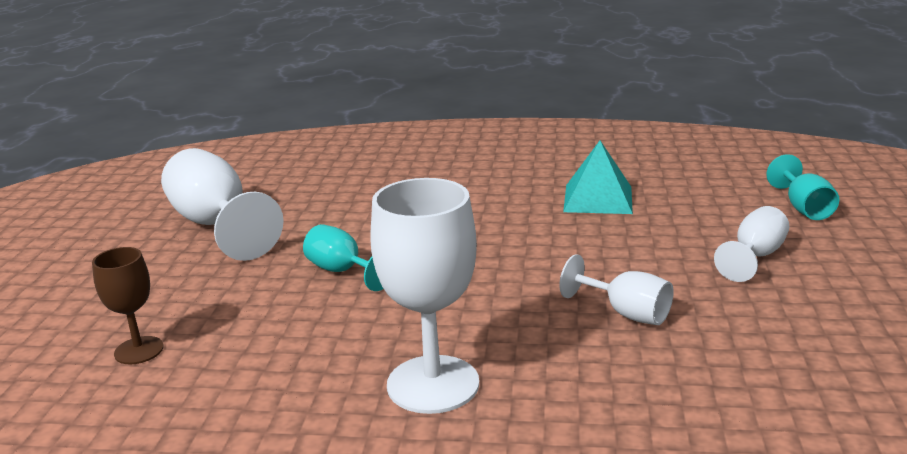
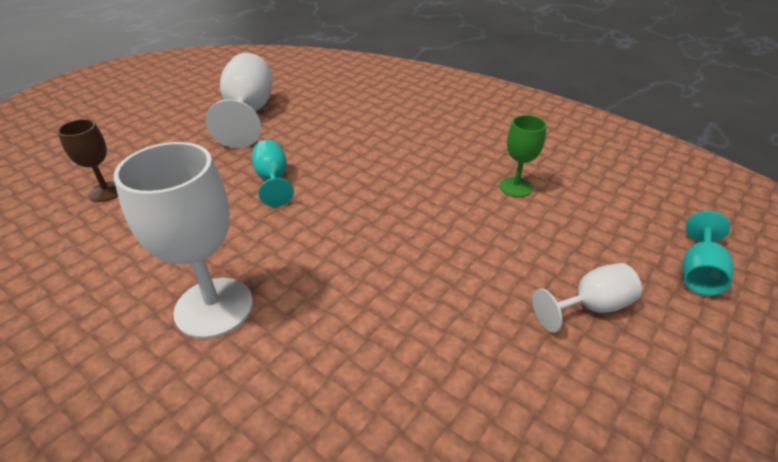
camera: 30 degrees right, 15 degrees up
(598, 199) = (515, 187): turquoise pyramid -> green goblet
(626, 313) = (414, 313): white goblet -> none

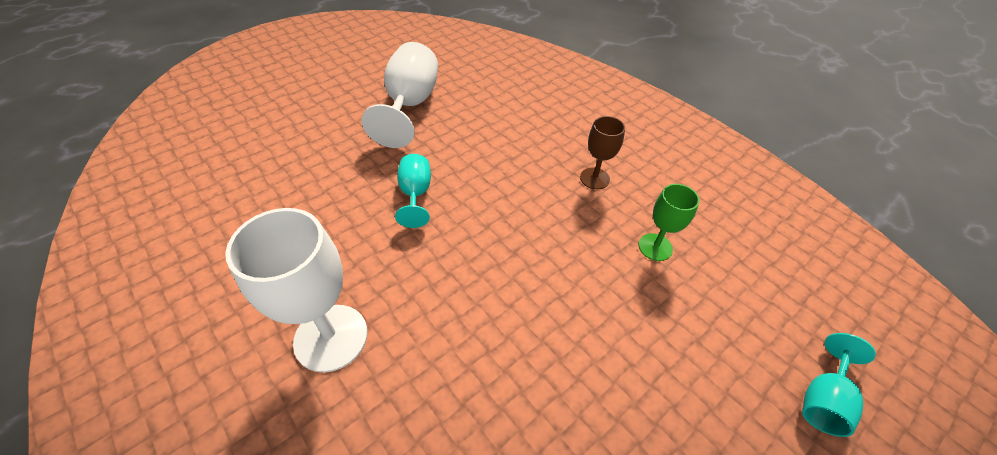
camera: 10 degrees right, 10 degrees up
(106, 192) = (262, 181): brown goblet -> brown goblet (594, 178)
(590, 307) = (693, 417): white goblet -> none

